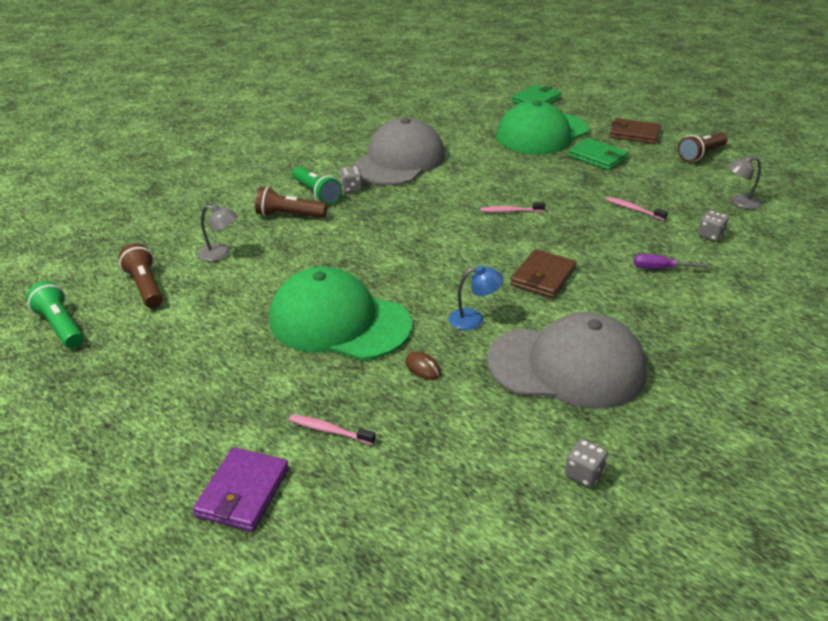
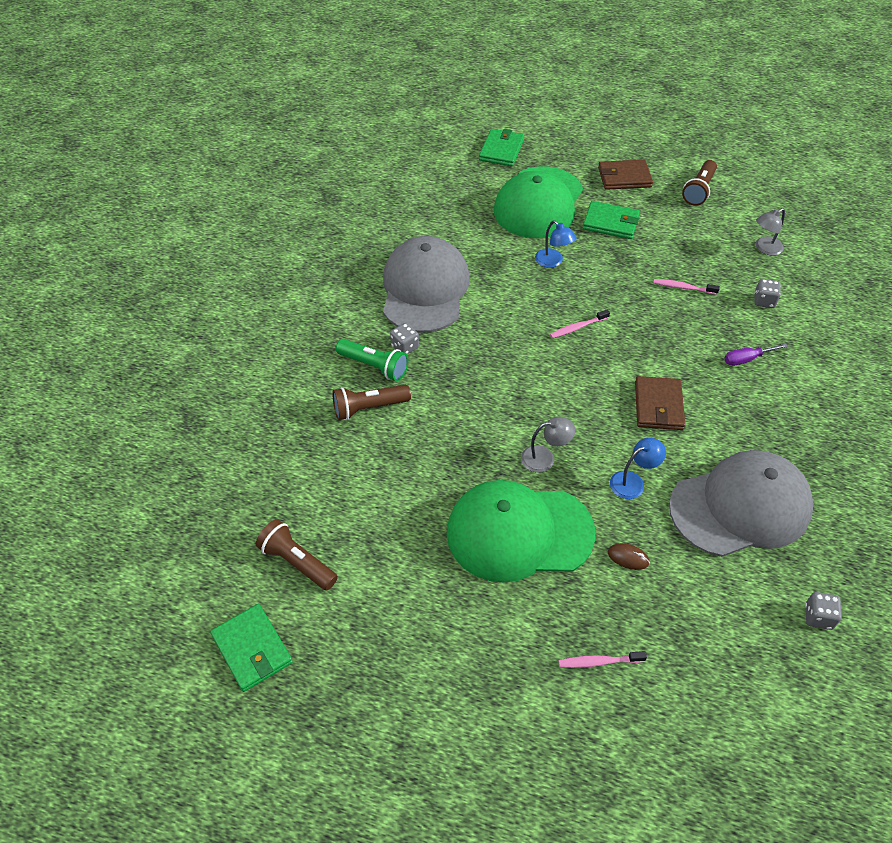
camera: 25 degrees left, 15 degrees up
(60, 326) = (252, 649): green flashlight -> green wallet
(220, 254) = (339, 488): grey lamp -> grey lamp (545, 458)
(243, 492) = (575, 759): purple wallet -> none
(523, 168) = (553, 261): none -> blue lamp

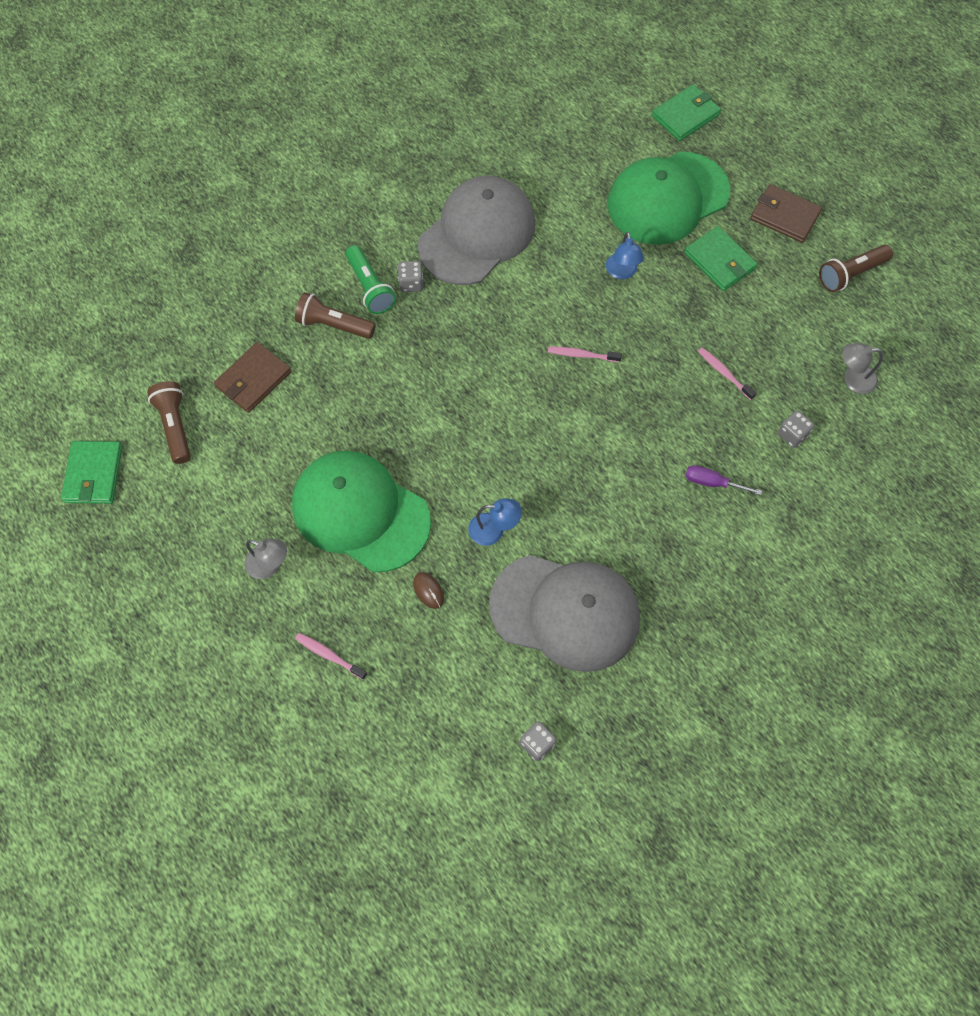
camera: 35 degrees right, 15 degrees up
(545, 458) = (439, 461): grey lamp -> grey lamp (270, 565)
(658, 406) = (583, 476): brown wallet -> brown wallet (253, 379)

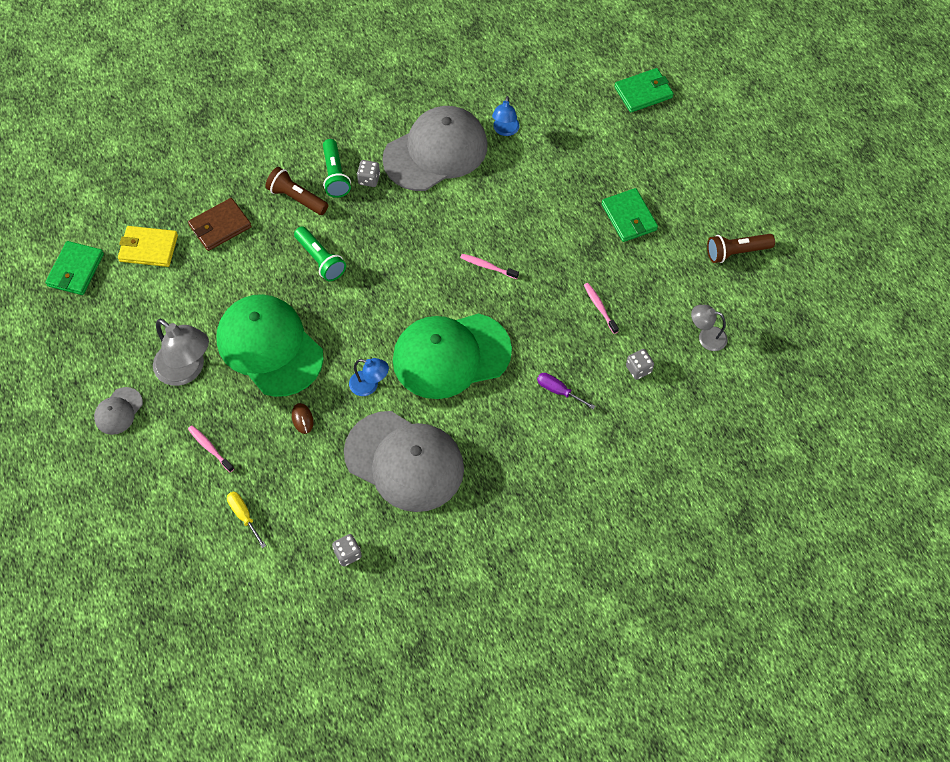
camera: 15 degrees right, 5 degrees down
(175, 426) = (148, 248): brown flashlight -> yellow wallet
(202, 637) = (118, 411): none -> grey cap
(270, 565) = (186, 370): grey lamp -> grey lamp, size x1.76
(386, 392) = (320, 260): none -> green flashlight
(397, 729) = (244, 516): none -> yellow screwdriver
(622, 272) = (544, 208): blue lamp -> blue lamp (505, 130)
(667, 198) = (603, 157): green cap -> green cap (451, 355)
(784, 216) = (697, 192): brown wallet -> none

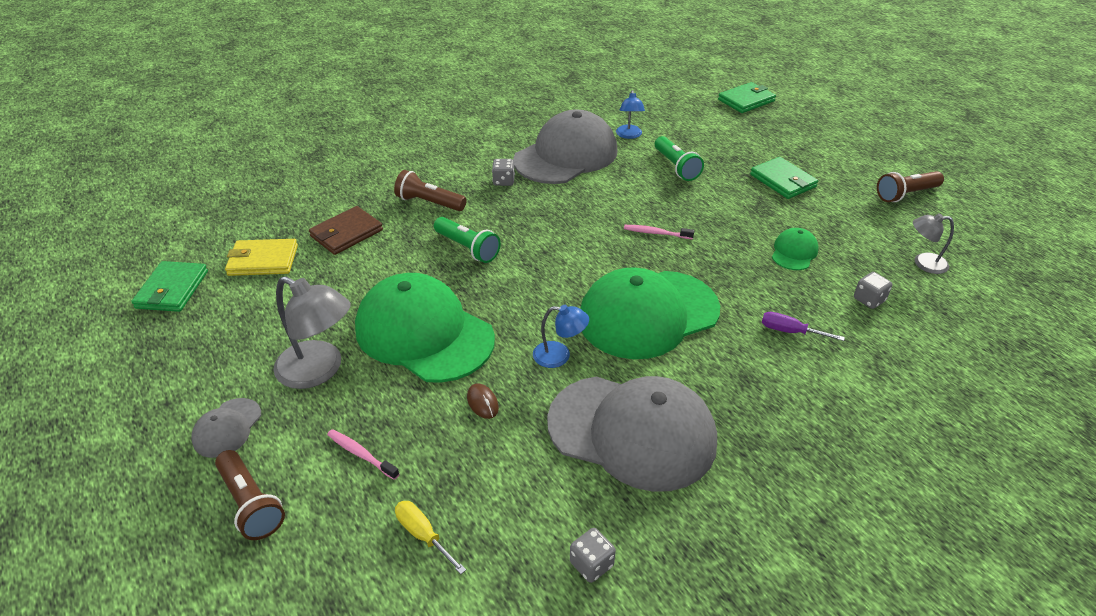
camera: 10 degrees left, 20 degrees down
(134, 474) = (251, 504): none -> brown flashlight
(335, 175) = (467, 182): green flashlight -> green flashlight (676, 167)
(599, 307) = (794, 252): pink toothbrush -> green cap

